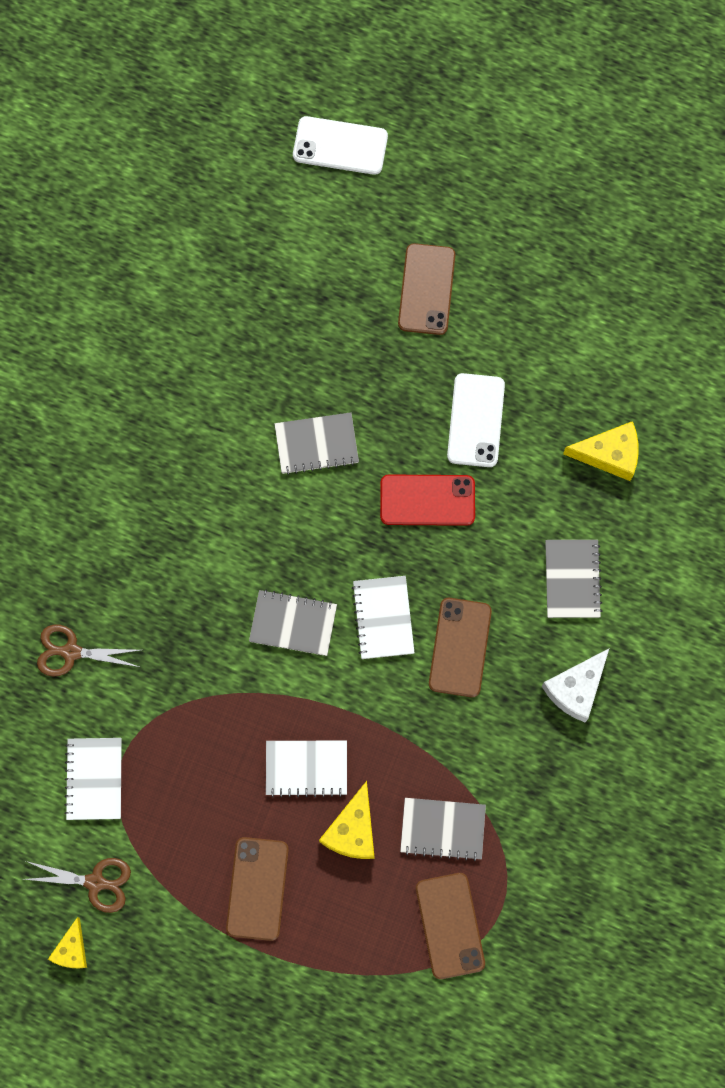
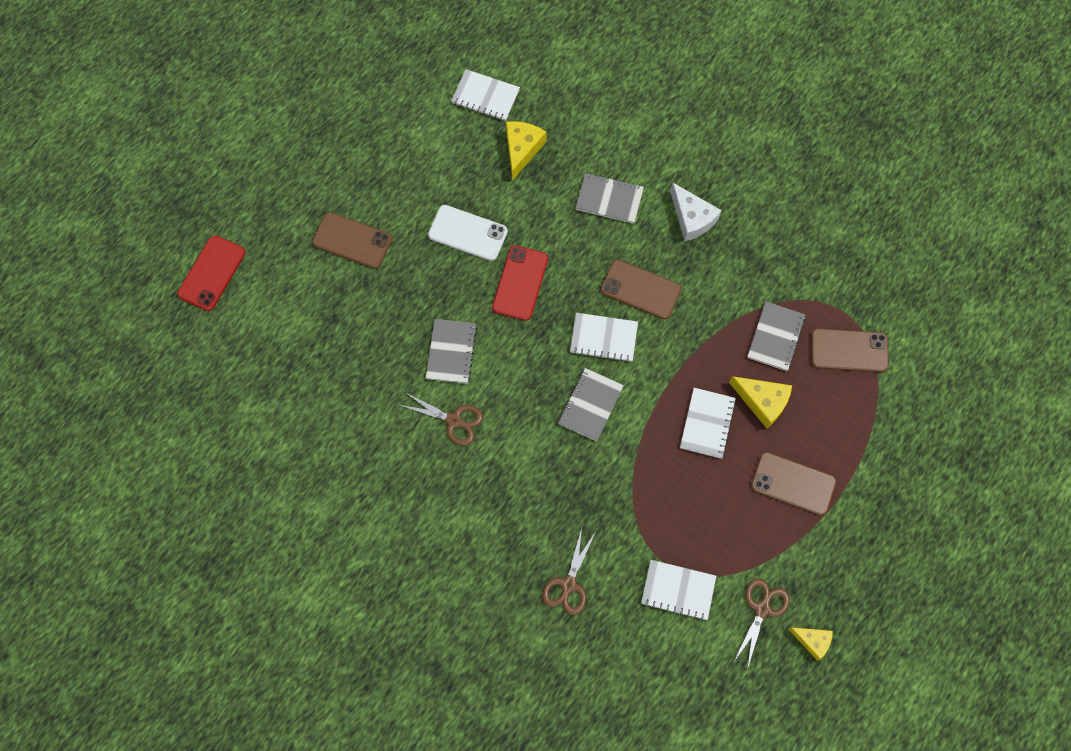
camera: 75 degrees left, 5 degrees down
(232, 471) = (454, 421): none -> brown scissors
(340, 146) = (212, 273): white phone -> red phone
(671, 390) = (485, 96): none -> white notebook

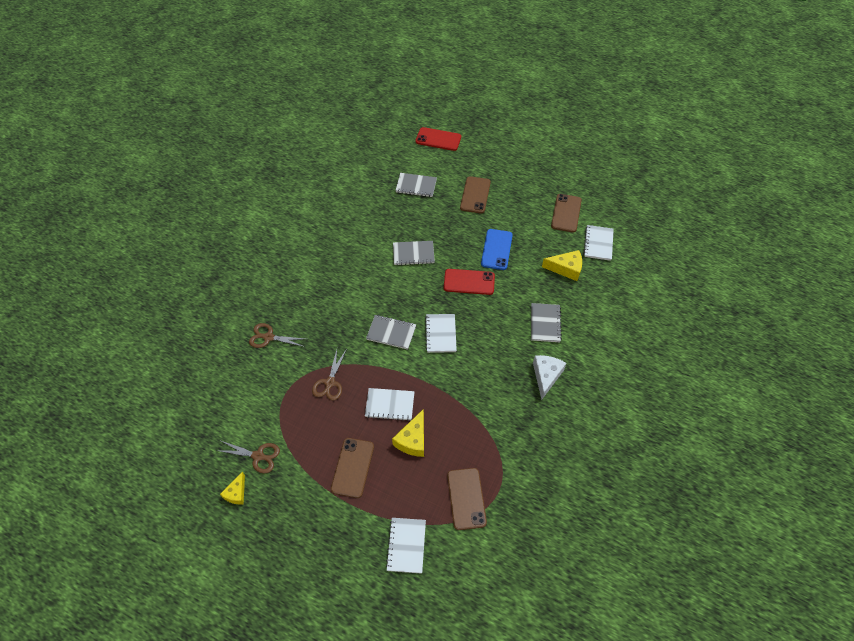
camera: 80 degrees right, 15 degrees down
(454, 421) = (368, 262): brown scissors -> brown scissors (329, 383)
(468, 233) = (496, 249): white phone -> blue phone
(640, 289) = (482, 351): brown phone -> brown phone (566, 213)
(678, 590) = (268, 401): white notebook -> white notebook (406, 545)
(692, 218) = (546, 376): white cheese -> white cheese turned 150 degrees clockwise
(775, 337) = (465, 443): grey notebook -> grey notebook (416, 186)

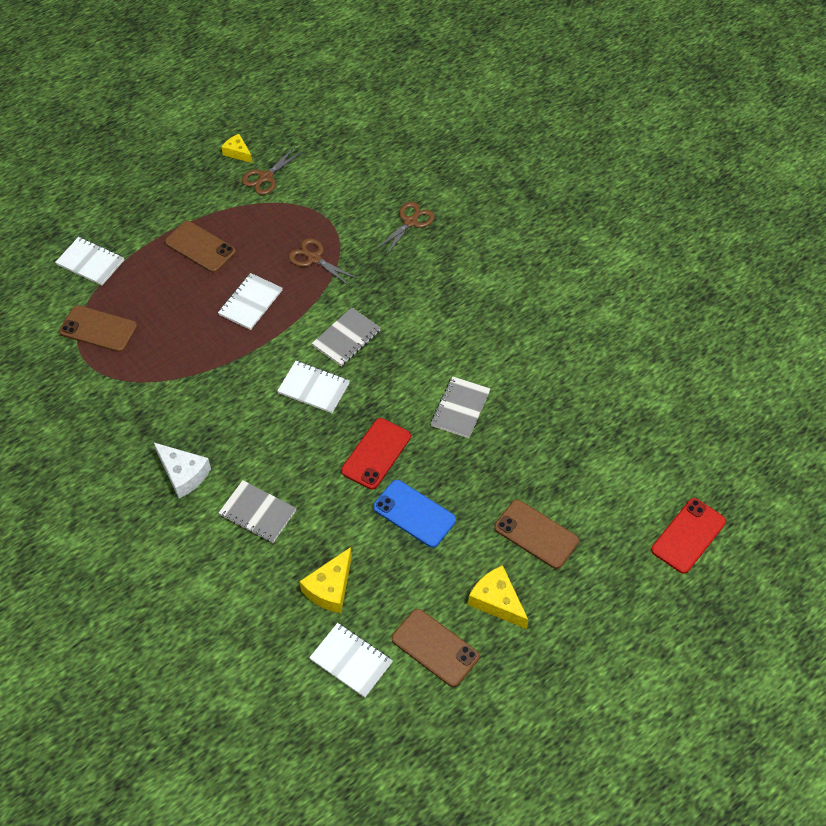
camera: 115 degrees right, 0 degrees up
(412, 440) = (195, 308): yellow cheese -> yellow cheese (497, 601)
(416, 186) = (592, 462): grey notebook -> none

